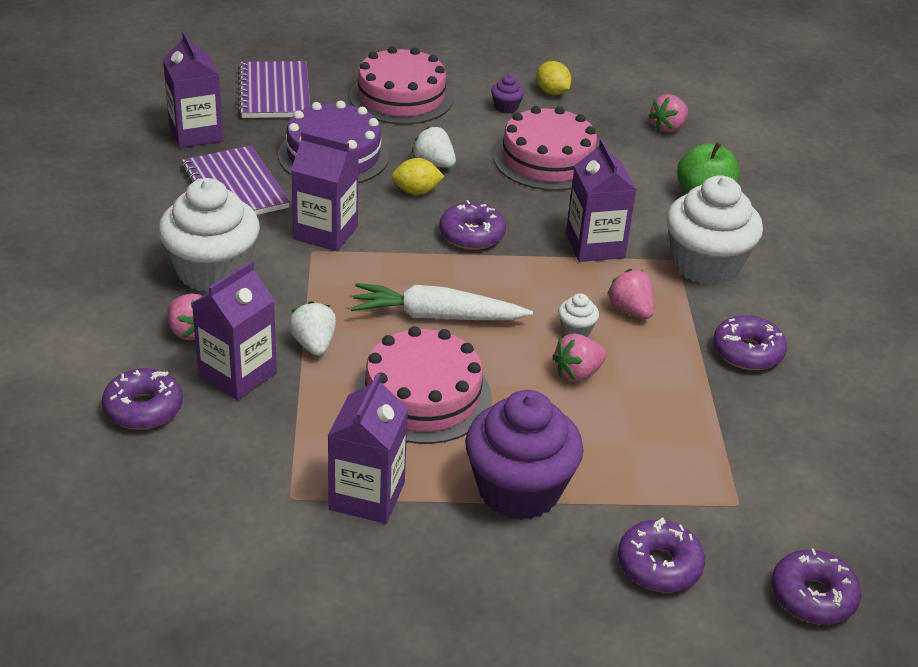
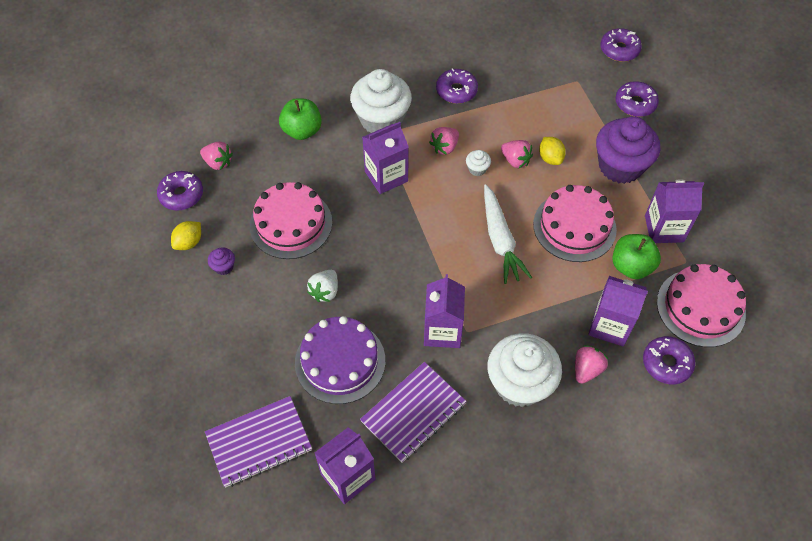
camera: 105 degrees left, 20 degrees up
(314, 344) = (561, 295): white strawberry -> none
(319, 431) = (631, 266): none -> green apple
(401, 97) = (232, 343): pink cake -> pink cake (700, 307)
(416, 191) = (366, 291): yellow lemon -> yellow lemon (550, 158)
(471, 235) = (405, 244): purple donut -> purple donut (181, 195)

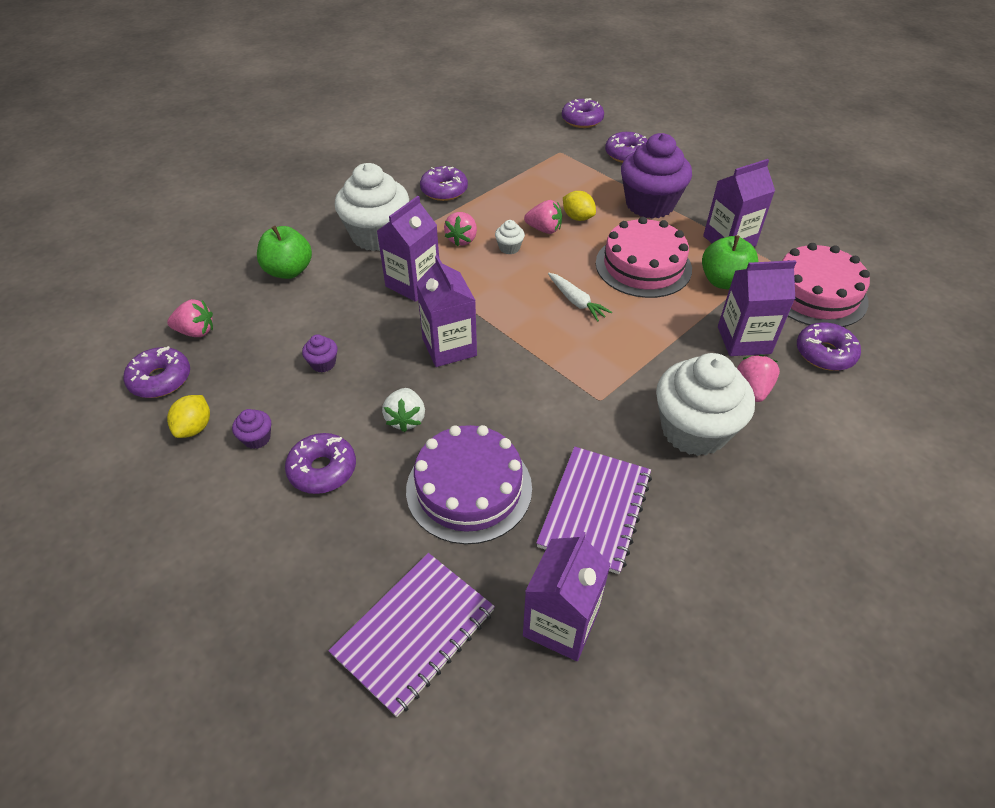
camera: 25 degrees left, 10 degrees down
(254, 308) = (322, 469): none -> purple donut
(291, 224) = (323, 363): pink cake -> purple cupcake
(442, 331) = (572, 409): purple carton -> purple carton (449, 347)
(500, 240) = (576, 301): white carrot -> white carrot, size x0.60

